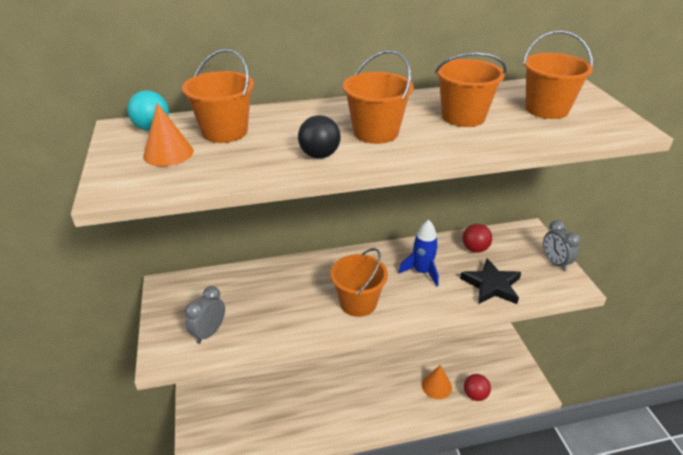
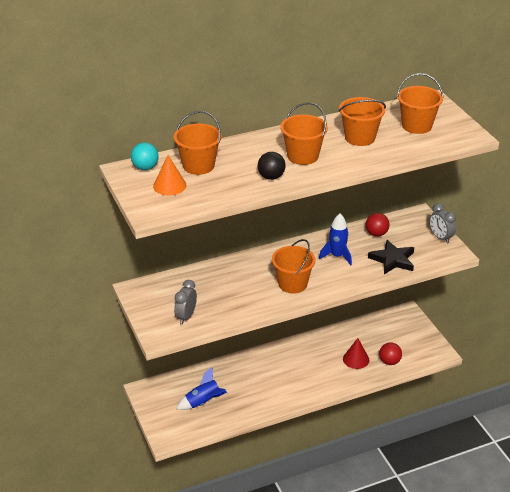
camera: 10 degrees left, 0 degrees up
(252, 418) = (203, 402): none -> blue rocket
(436, 386) = (356, 359): orange cone -> red cone

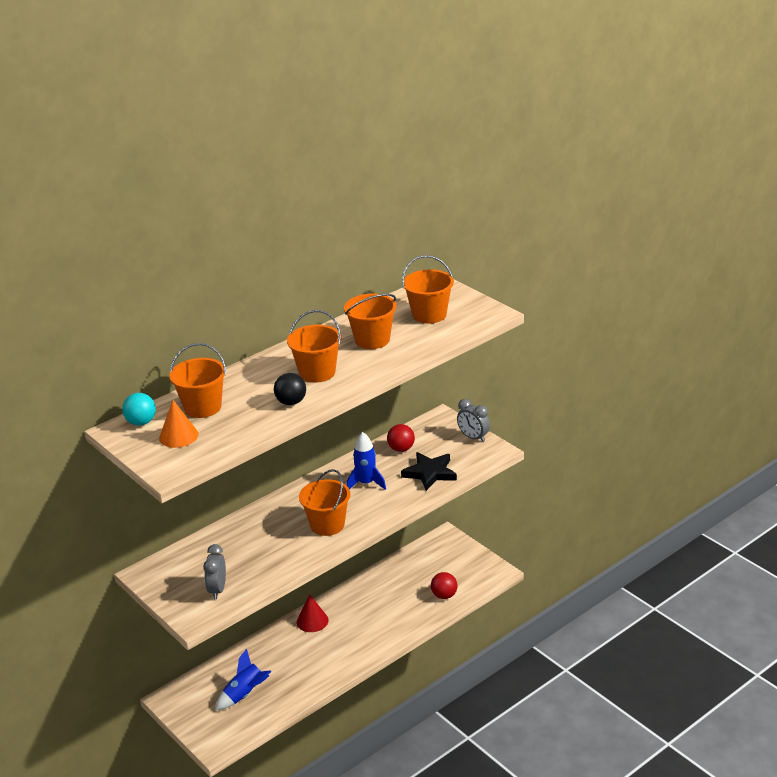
camera: 15 degrees left, 5 degrees down
(356, 359) = (405, 602): red cone -> red cone (312, 621)

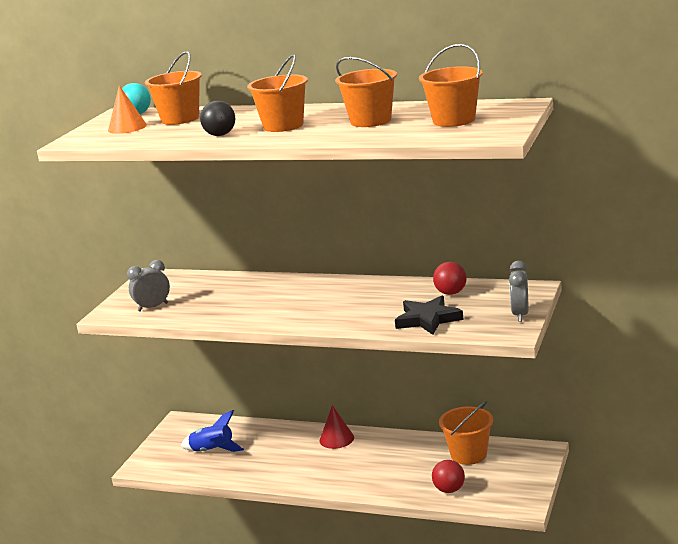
camera: 60 degrees right, 10 degrees down
(327, 525) = (289, 310): orange bucket -> orange bucket (468, 454)
(366, 483) = (374, 300): blue rocket -> none

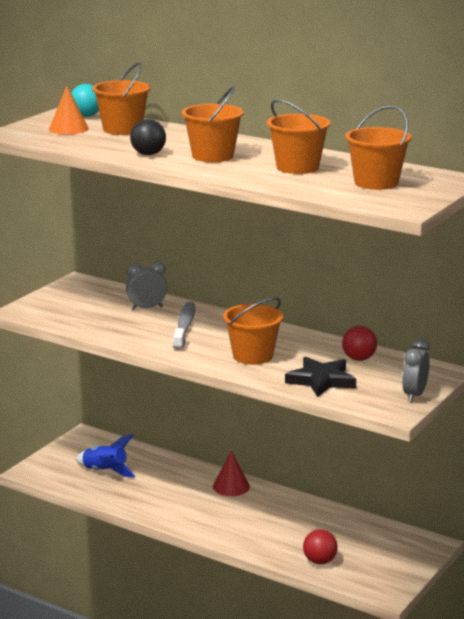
camera: 10 degrees right, 0 degrees up
(153, 307) = (65, 313): grey clock -> grey clock (147, 308)
(273, 297) = (184, 327): none -> grey toothbrush
(468, 454) = (355, 531): orange bucket -> orange bucket (252, 356)

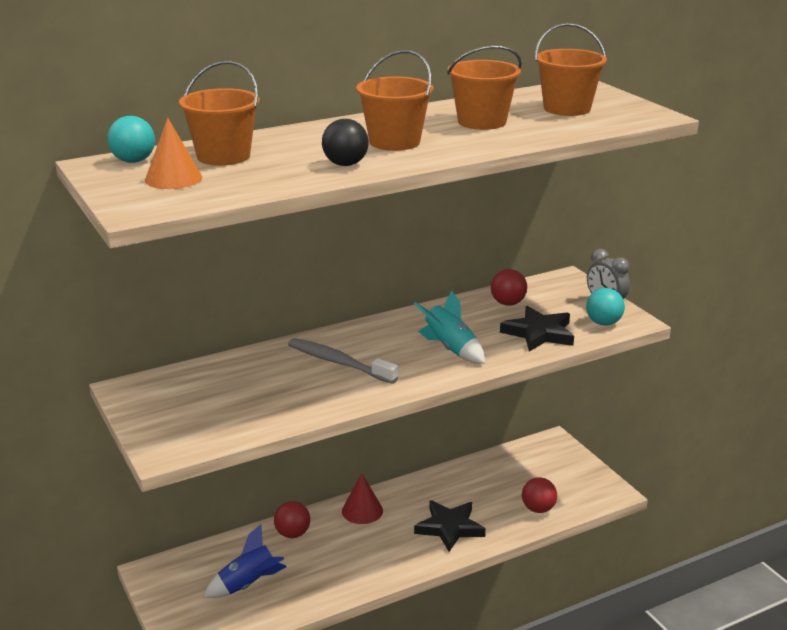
camera: 60 degrees left, 5 degrees up
(147, 308) = (262, 369): grey clock -> none
(175, 469) = (292, 534): none -> red ball
(250, 528) = (449, 528): none -> black star
(252, 356) = (450, 348): orange bucket -> turquoise rocket
(375, 401) = (603, 323): none -> turquoise ball

